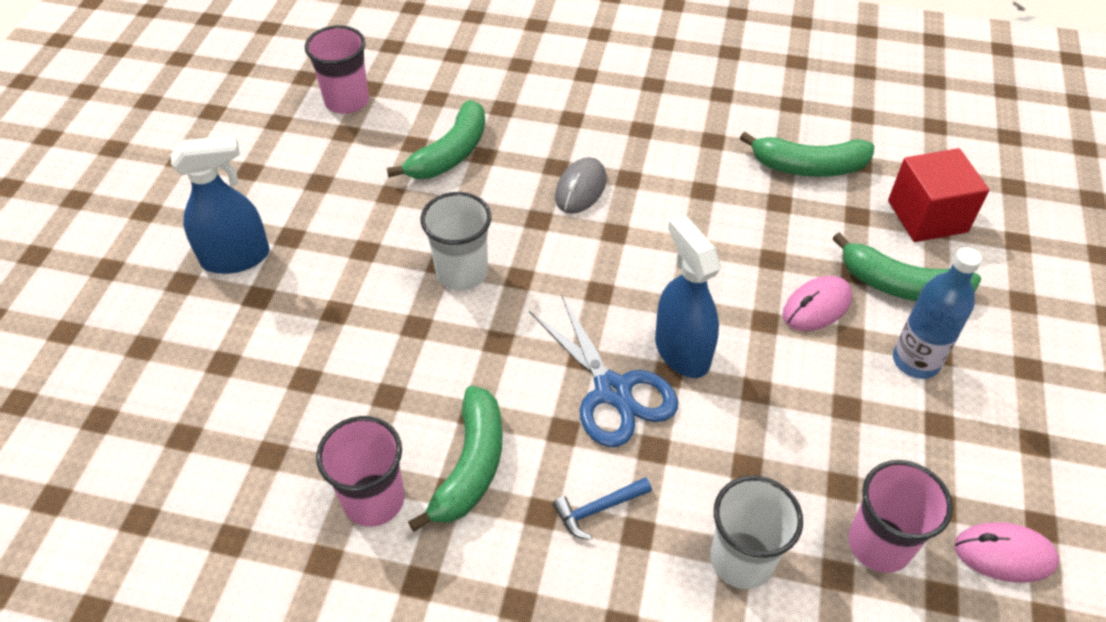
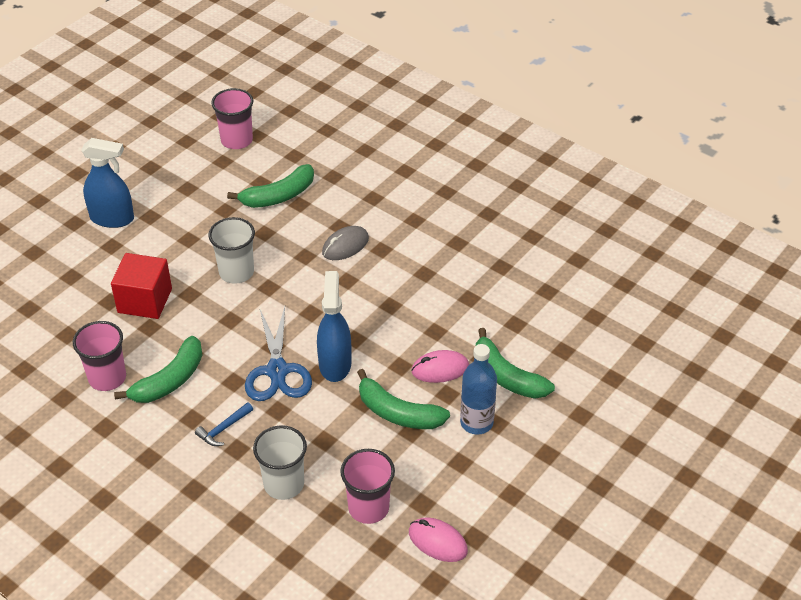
camera: 25 degrees right, 5 degrees down
(598, 509) = (223, 429): blue hammer -> blue hammer turned 45 degrees counterclockwise
(808, 167) = (508, 282): green banana -> green banana (398, 413)
(927, 216) = (563, 341): red cube -> red cube (145, 300)

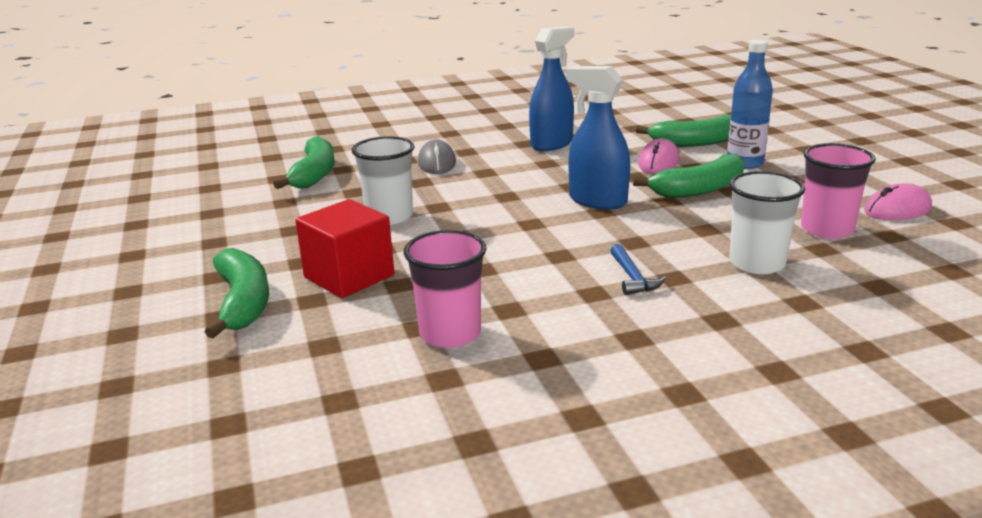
camera: 55 degrees left, 20 degrees down
(112, 218) = (172, 264): blue spray bottle -> blue spray bottle (552, 144)
(169, 380) = (510, 292): green banana -> green banana (243, 302)
(236, 140) = (194, 175): pink cup -> none
(277, 371) = (572, 229): blue scissors -> none

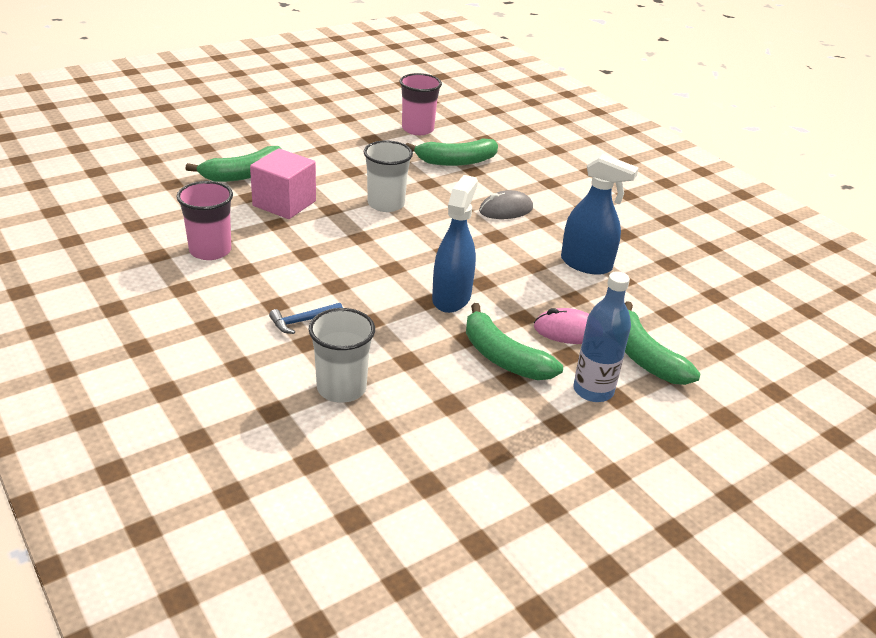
camera: 70 degrees right, 10 degrees up
(349, 276) = (284, 203): red cube -> pink cube
(827, 229) = (429, 438): pink cup -> pink cup (417, 129)
(897, 209) = (500, 498): pink mouse -> none

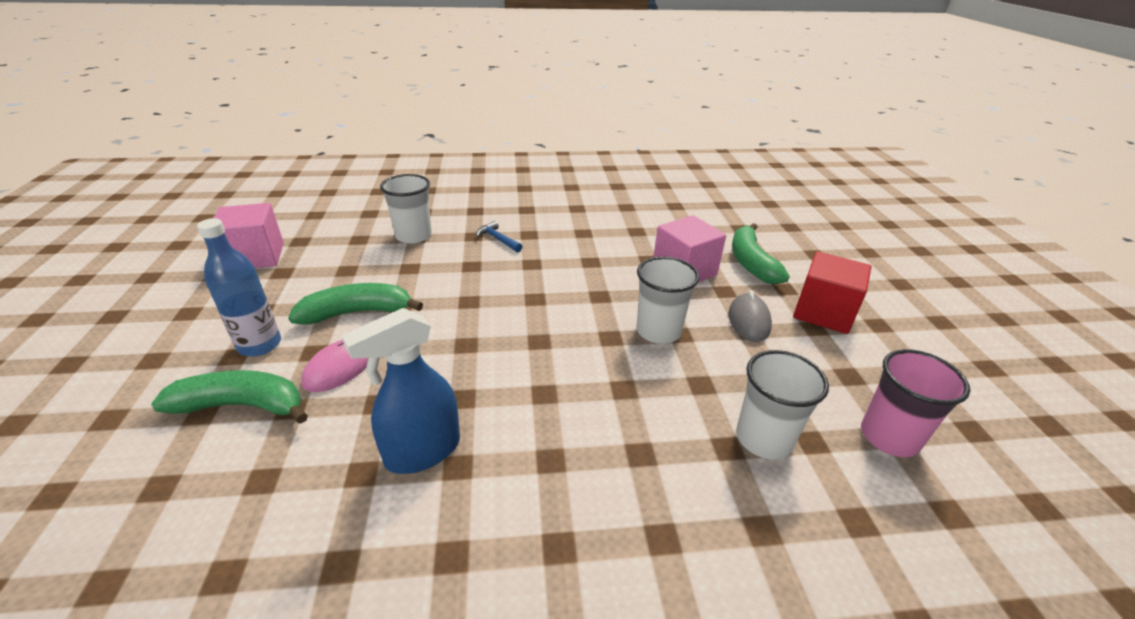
camera: 120 degrees right, 0 degrees up
(210, 250) = (620, 225): pink cup -> none
(302, 145) = (823, 312): none -> red cube
(303, 321) = (498, 239): blue hammer -> blue hammer turned 45 degrees counterclockwise
(451, 298) = (460, 315): blue spray bottle -> none
(456, 161) = (764, 439): green banana -> white cup
(491, 499) = (255, 257): none -> pink cube
(505, 210) = (599, 432): grey mouse -> grey mouse (749, 321)

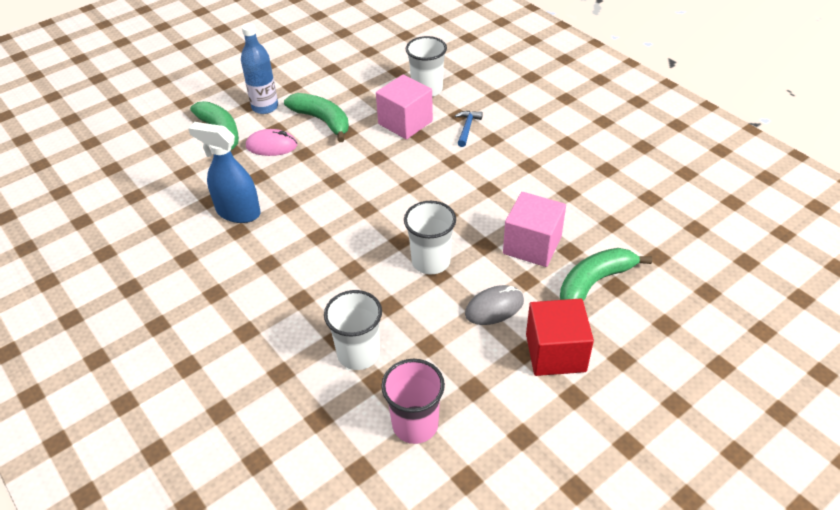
camera: 60 degrees right, 10 degrees up
(255, 257) = (336, 48): pink cube -> pink cube (405, 122)

